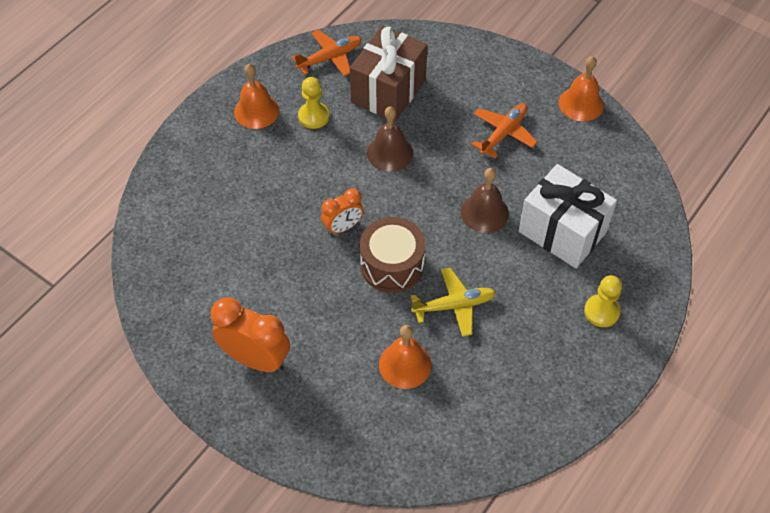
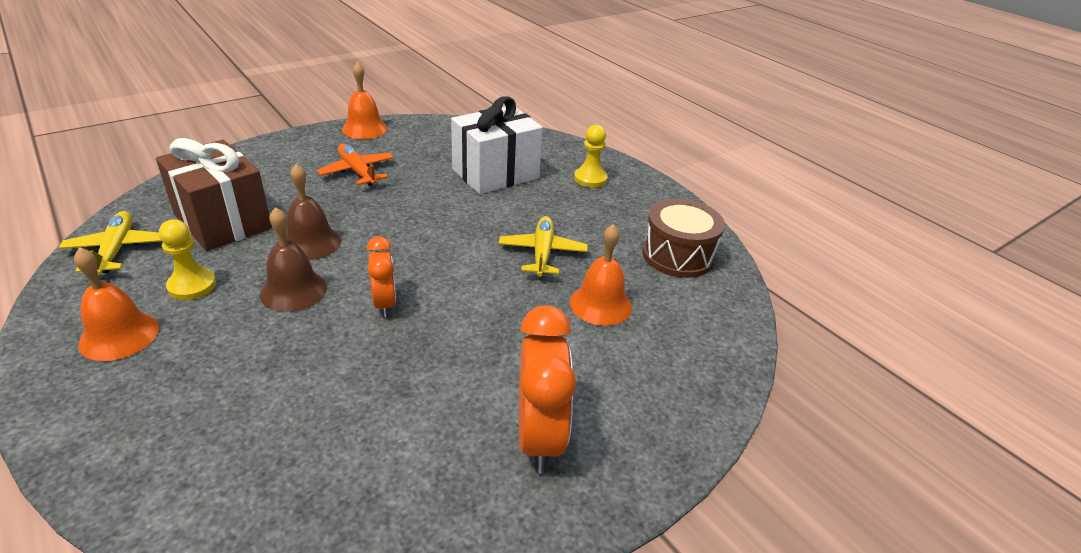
camera: 75 degrees left, 20 degrees down
(255, 359) = (539, 437): orange clock -> orange clock turned 135 degrees clockwise
(329, 58) = (116, 250): orange plane -> yellow plane
(392, 265) = (465, 280): brown drum -> brown drum (678, 255)
(484, 212) = (442, 206): brown bell -> brown bell (293, 290)

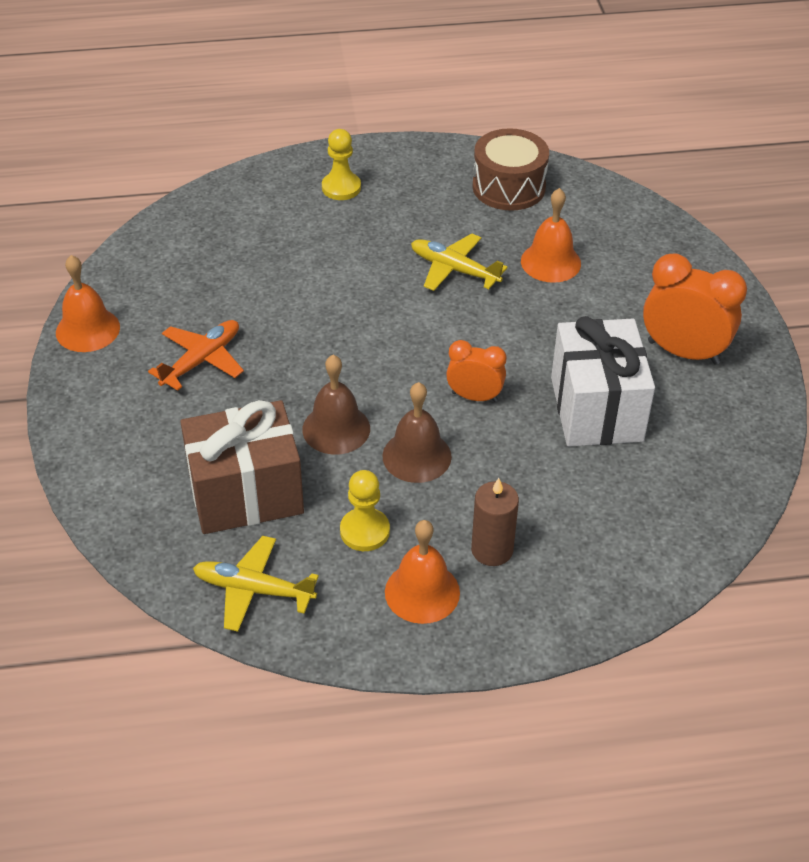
camera: 60 degrees left, 10 degrees up
(180, 365) = (492, 550): none -> brown candle
(357, 172) = (201, 360): orange plane -> orange plane turned 135 degrees clockwise
(495, 174) = (283, 252): white gift -> white gift (596, 409)

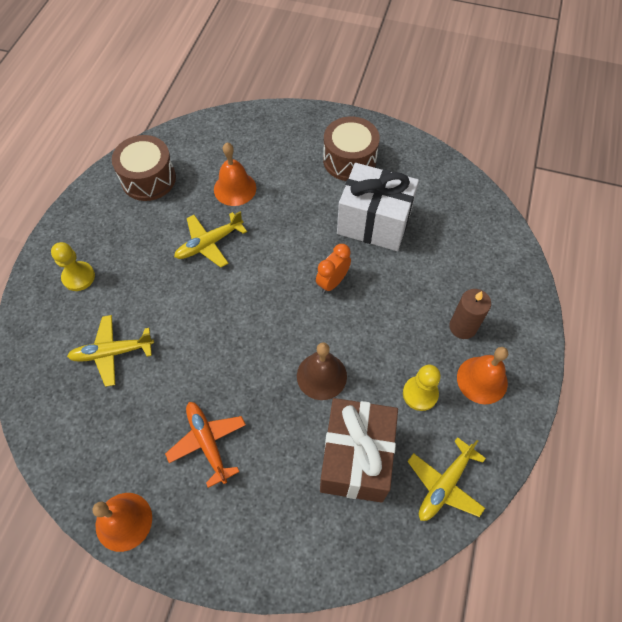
camera: 65 degrees left, 15 degrees up
(266, 248) = (112, 352): none -> yellow plane
(417, 456) = (368, 336): brown bell -> none
(683, 352) = (349, 160): orange clock -> brown drum

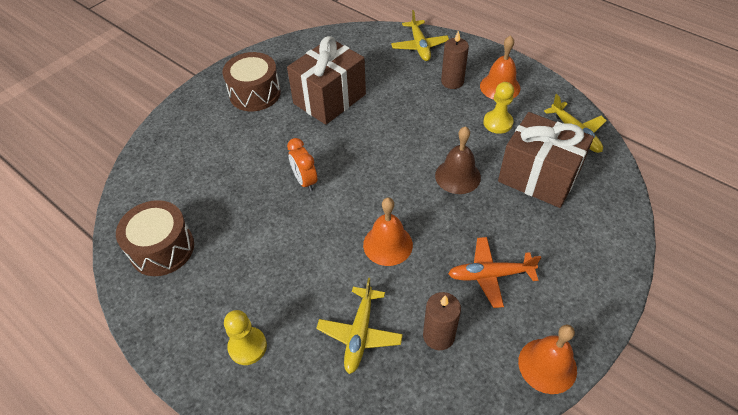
camera: 65 degrees left, 10 degrees down
(128, 416) = (438, 336): none -> brown candle
(209, 243) = (278, 217): yellow plane -> yellow plane (419, 46)
(235, 188) = (227, 180): orange bell -> orange bell (388, 244)
(332, 282) = (372, 142): orange clock -> orange clock (305, 181)
(374, 223) = (329, 99): white gift -> brown gift

